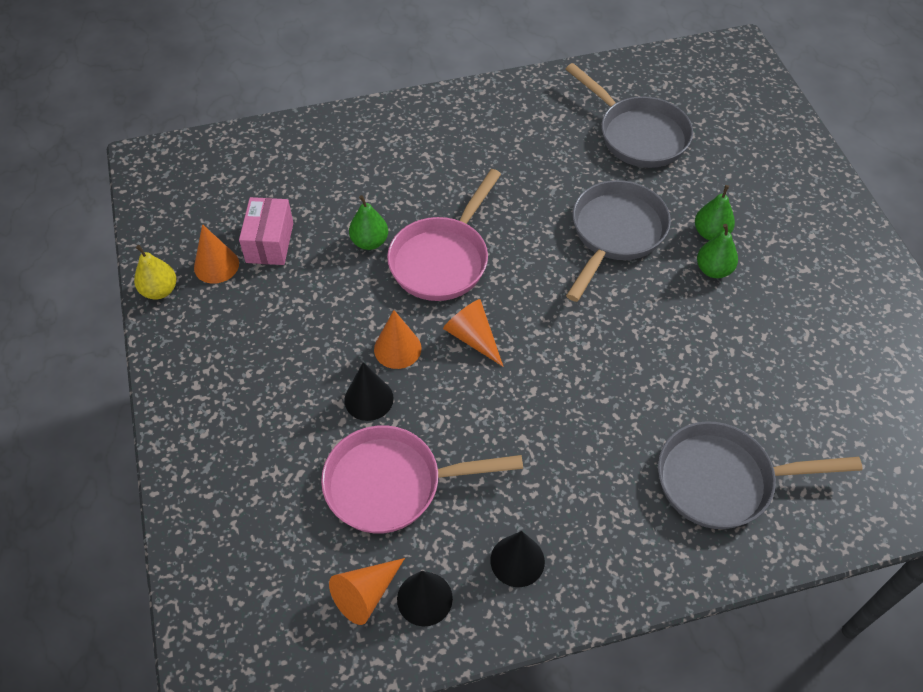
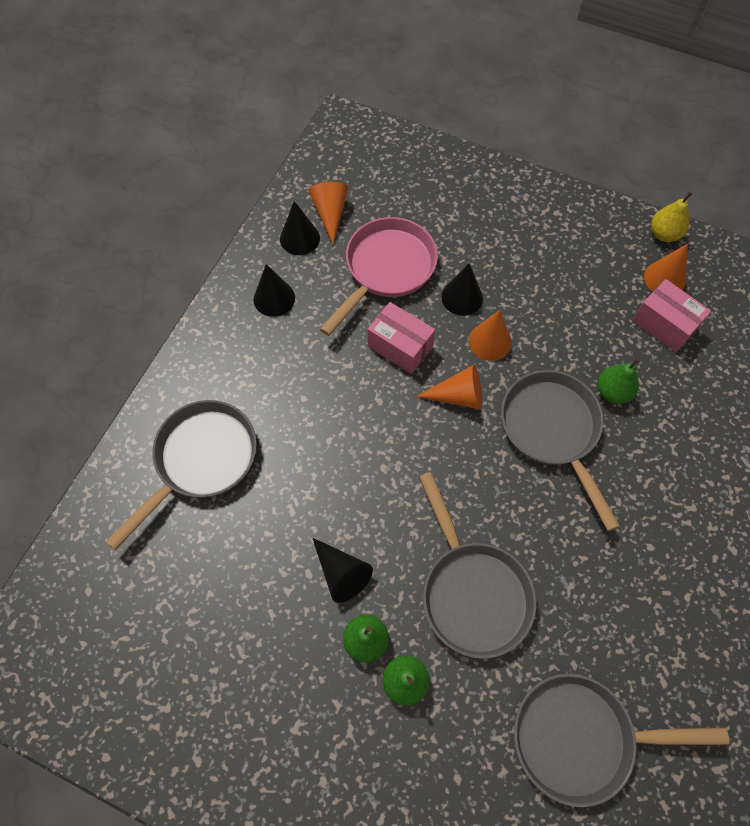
camera: 130 degrees right, 10 degrees up
(443, 259) = (552, 431): pink pan -> grey pan
(466, 412) = (400, 346): none -> pink box
(690, 315) = (341, 573): none -> black cone

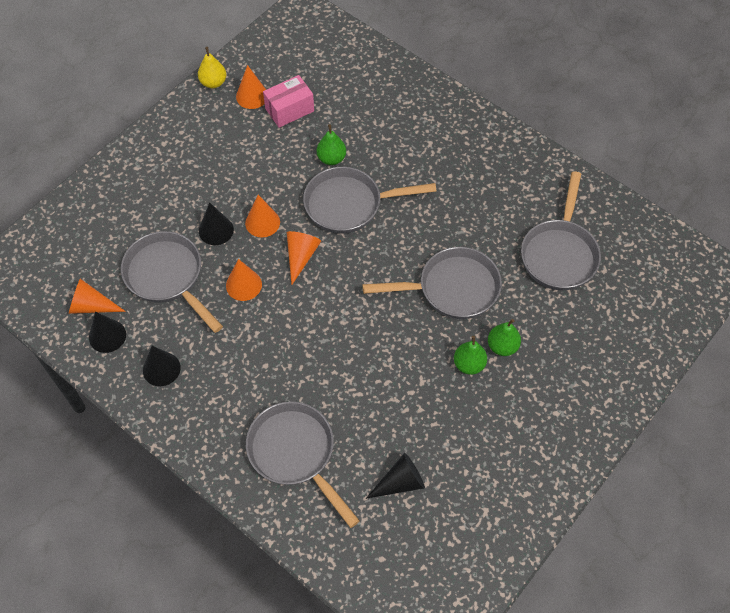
camera: 75 degrees left, 5 degrees down
(341, 573) = (416, 369): black cone -> black cone (400, 482)
(386, 269) = (167, 277): pink pan -> grey pan
(400, 346) = (243, 285): pink box -> orange cone

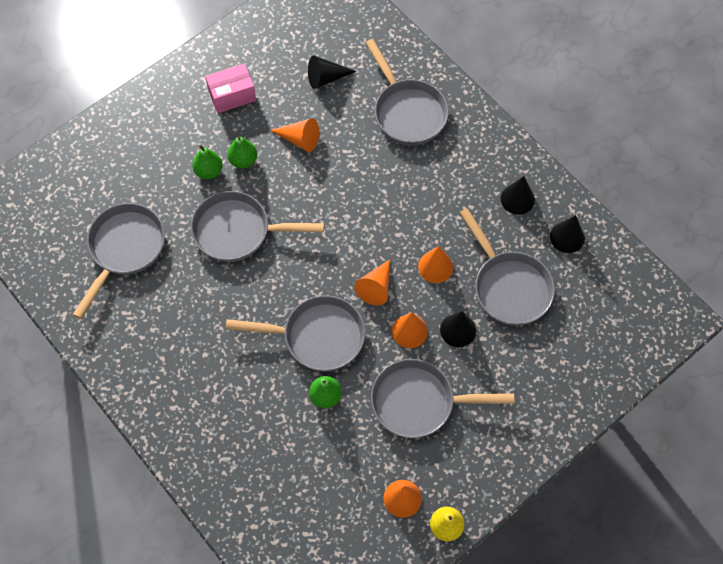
camera: 170 degrees left, 5 degrees up
(91, 306) = (583, 268): orange cone -> orange cone (299, 139)
(246, 166) = (419, 402): none -> grey pan
(289, 110) = (361, 470): pink box -> pink box (232, 95)

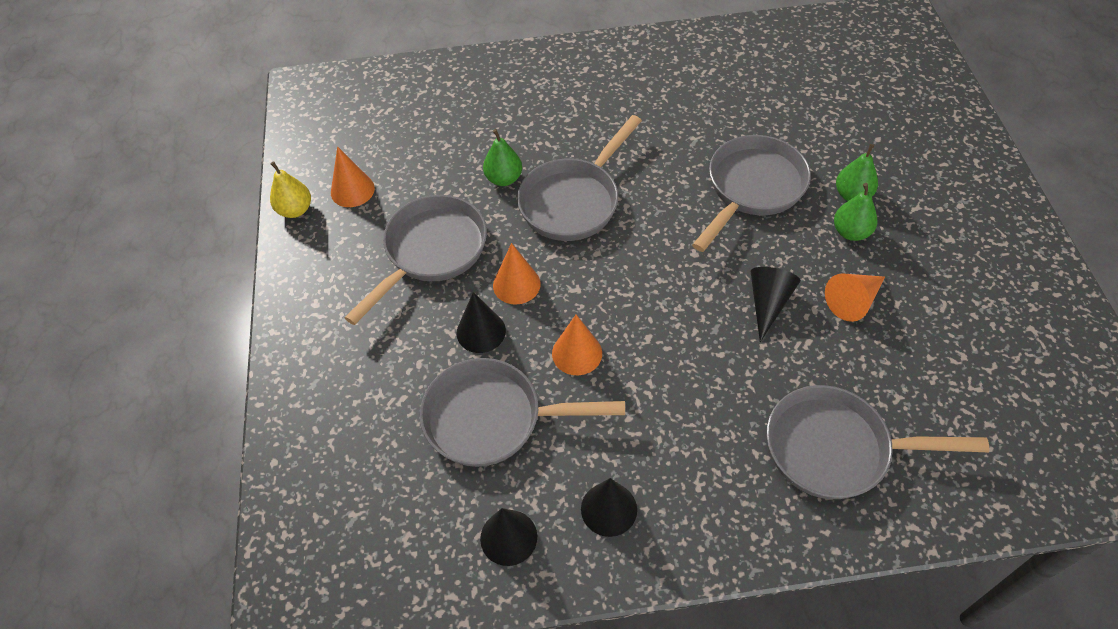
camera: 125 degrees right, 10 degrees down
(124, 249) = (787, 93): grey pan -> none
(232, 95) = (961, 261): pink box -> none
(326, 78) = (946, 377): black cone -> black cone (768, 303)
(376, 287) = (593, 280): orange cone -> none

